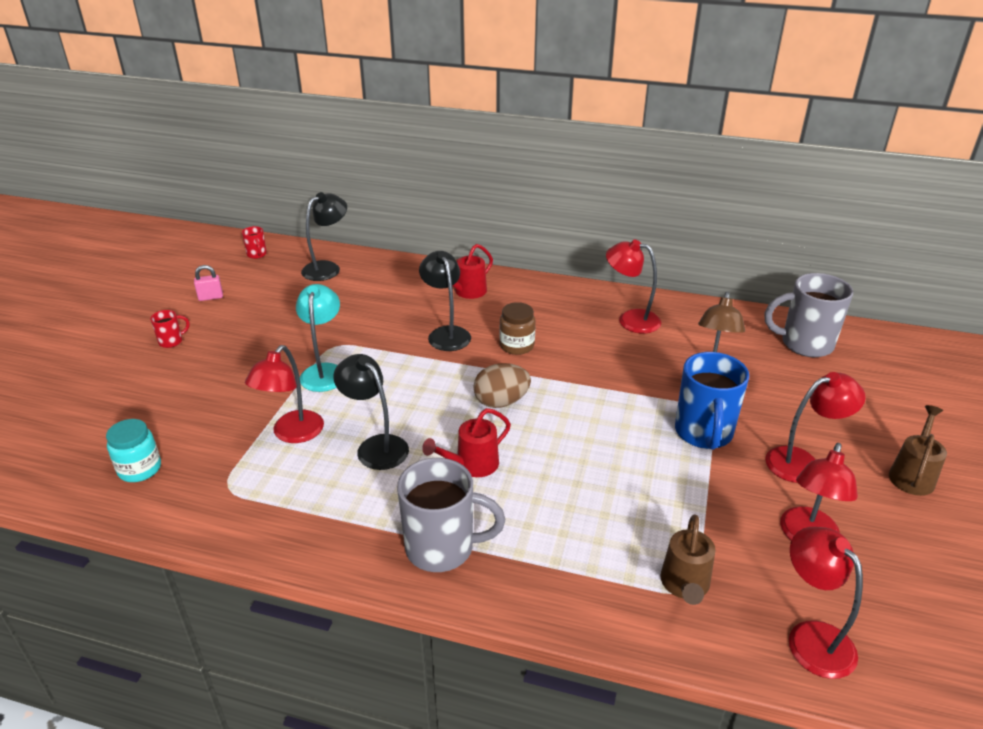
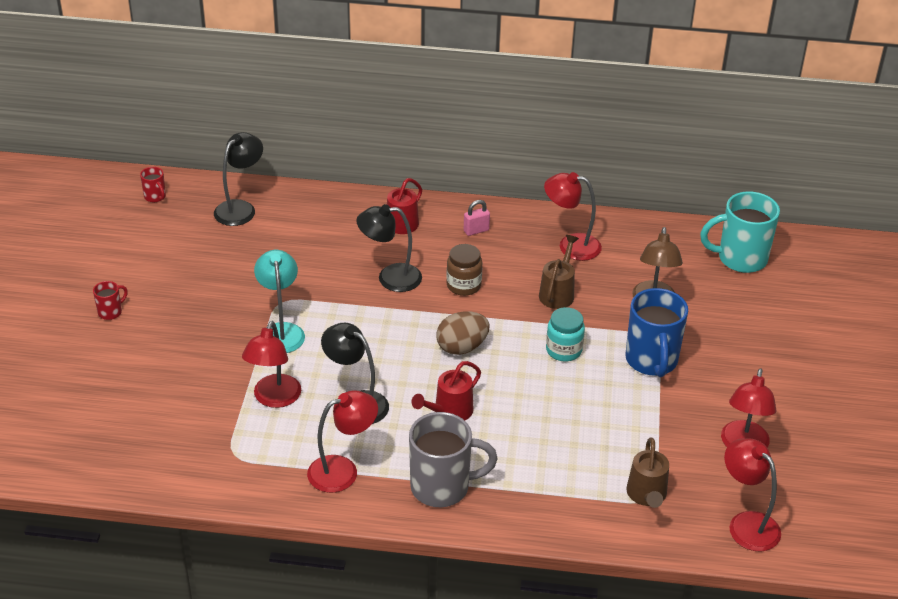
camera: 10 degrees left, 5 degrees up
(140, 469) = (144, 446): turquoise jar -> turquoise jar (563, 350)
(211, 297) = (128, 256): pink padlock -> pink padlock (476, 230)
(446, 333) = (390, 278): black lamp -> black lamp turned 60 degrees counterclockwise
(802, 462) = (739, 380): red lamp -> red lamp (343, 470)
(804, 344) = (740, 259): grey mug -> turquoise mug
(912, 474) = (831, 382): brown watering can -> brown watering can (558, 292)

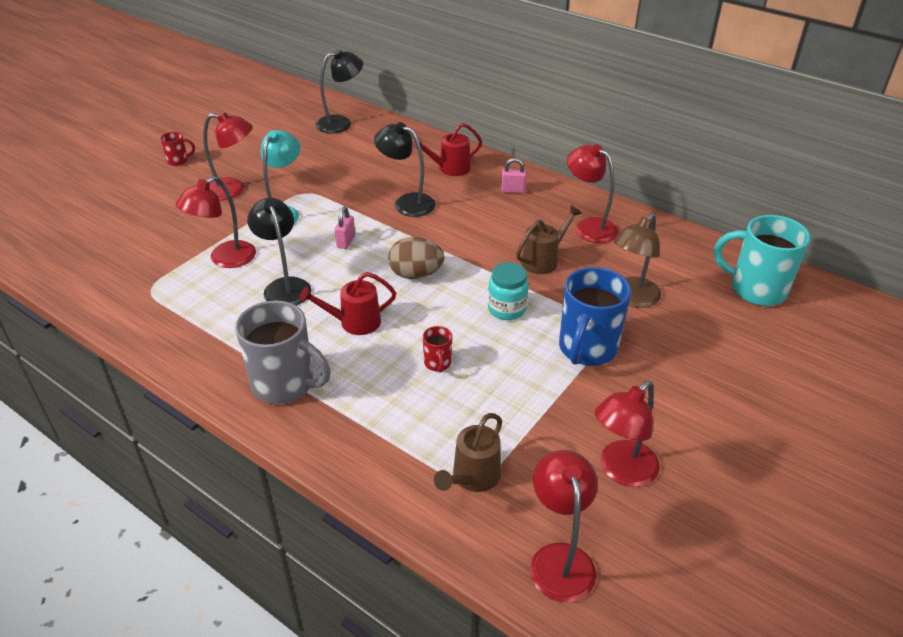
camera: 30 degrees right, 0 degrees up
(155, 197) = (289, 100): red mug -> red mug (437, 363)
(343, 470) = (218, 336): red lamp -> red lamp (233, 190)
(370, 339) = (346, 241): none -> pink padlock
(463, 285) = (463, 227): brown jar -> none

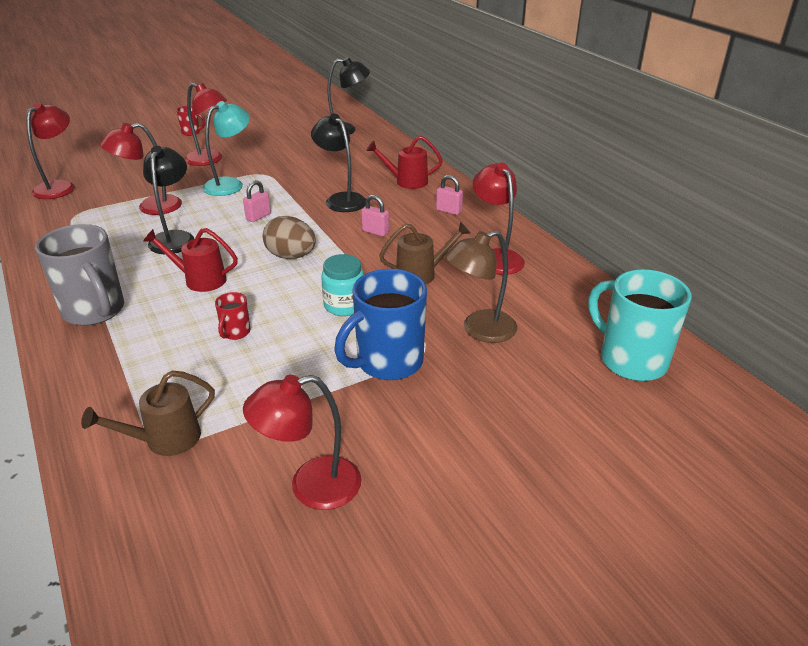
camera: 25 degrees right, 5 degrees down
(468, 229) = (375, 232): none -> pink padlock
(559, 559) = (167, 546): red lamp -> red lamp (60, 186)

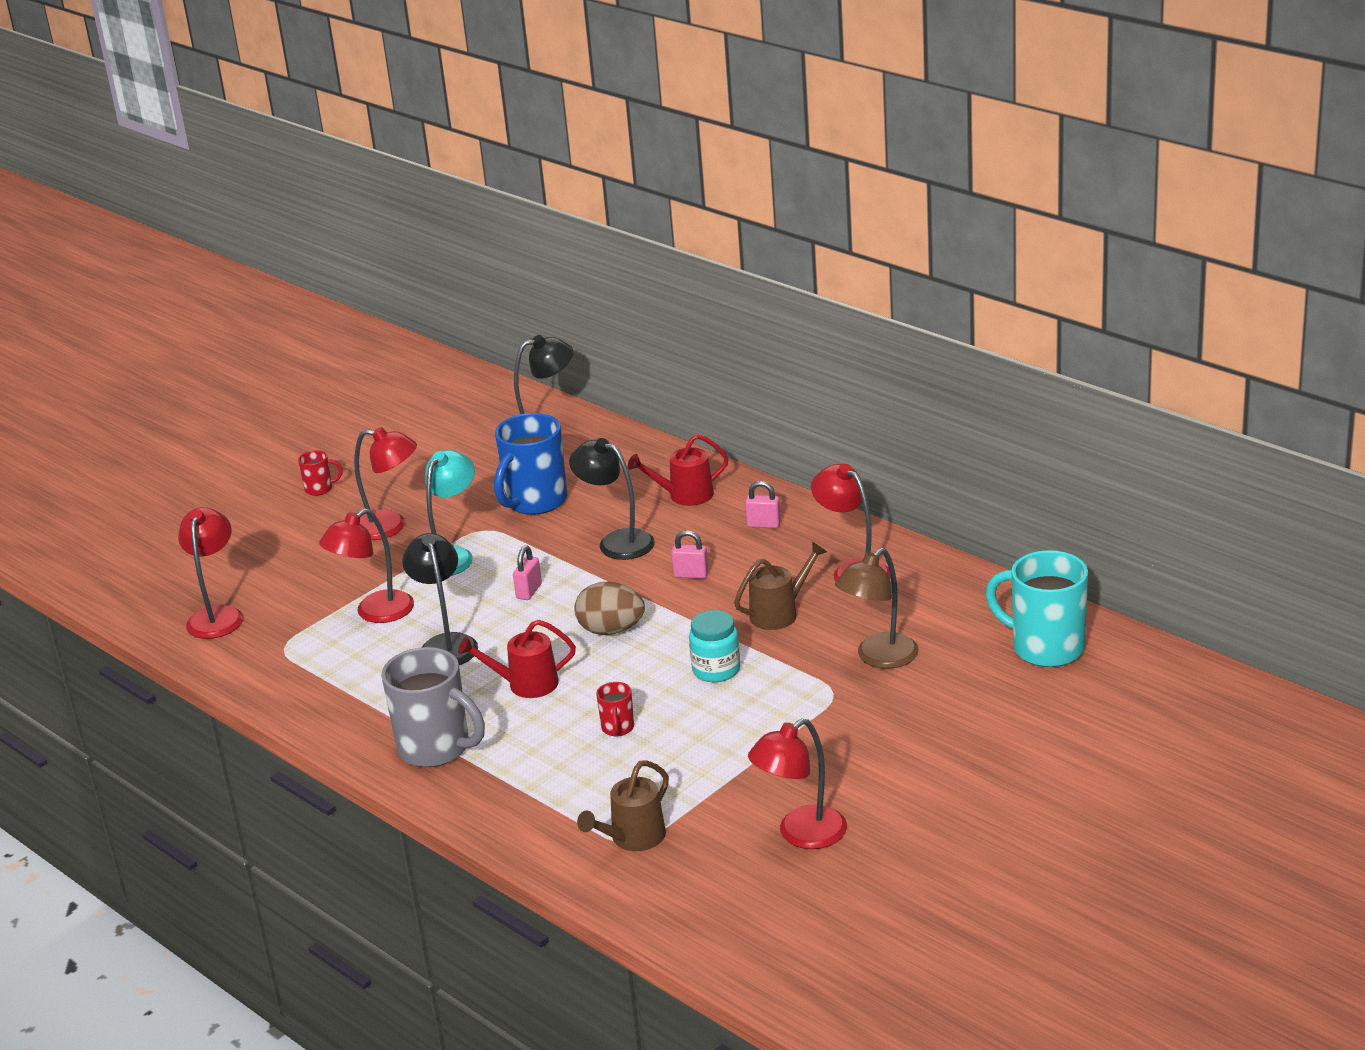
camera: 15 degrees left, 5 degrees down
(387, 362) = (802, 714): blue mug -> blue mug (535, 502)

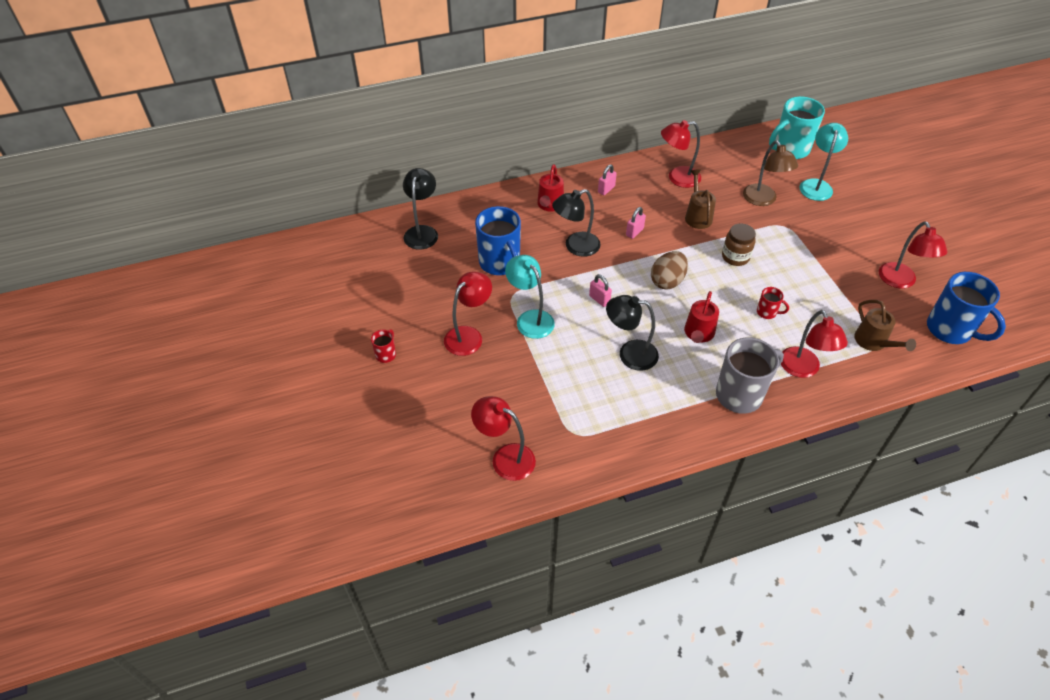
camera: 65 degrees left, 20 degrees up
(375, 613) = (568, 375): red lamp -> red lamp (803, 369)
(716, 670) = (735, 257): turquoise jar -> brown jar
(725, 909) = (950, 330): none -> blue mug
(973, 697) = (816, 185): none -> turquoise lamp

